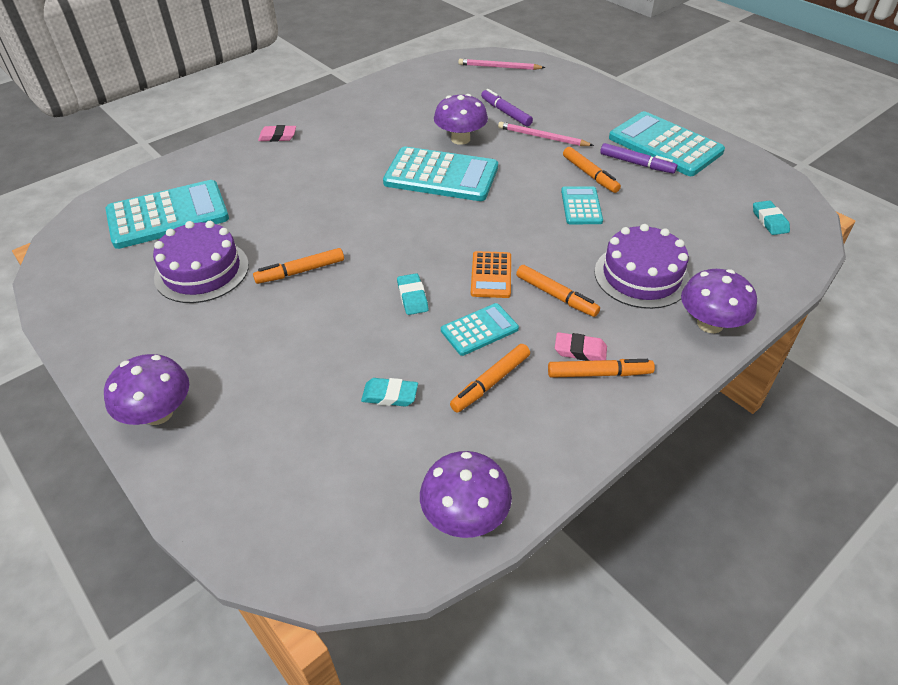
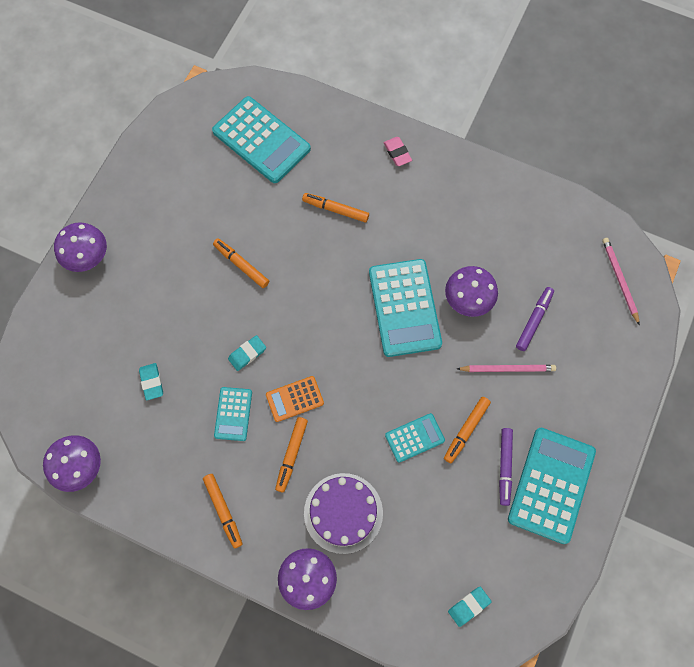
camera: 65 degrees right, 25 degrees up
(202, 271) = (214, 201): purple cake -> none
(479, 330) = (233, 414): turquoise calculator -> turquoise calculator turned 60 degrees clockwise
(490, 382) = (187, 441): orange marker -> orange marker (335, 210)
(542, 137) = (507, 369): pink pencil -> pink pencil turned 90 degrees clockwise
(580, 350) = (241, 491): pink eraser -> none

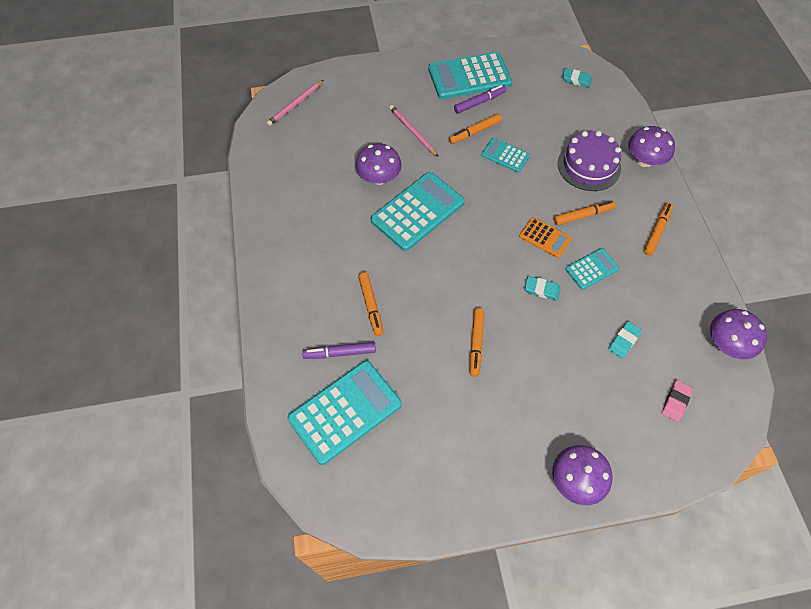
camera: 125 degrees left, 10 degrees down
(261, 140) = (345, 411): turquoise calculator -> turquoise calculator turned 45 degrees clockwise
(397, 153) = (282, 293): pink eraser -> pink eraser (675, 402)
(466, 430) = (474, 132): orange marker -> orange marker turned 150 degrees clockwise
(534, 320) = (364, 134): purple marker -> purple marker (340, 353)

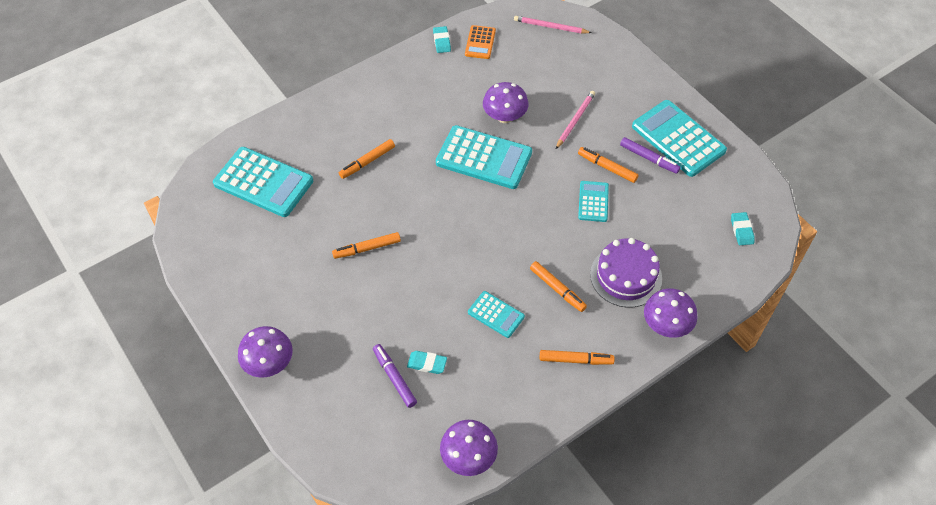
camera: 65 degrees right, 5 degrees down
(340, 353) = (313, 159): purple marker -> purple marker (394, 378)
(542, 290) = (450, 280): turquoise eraser -> turquoise eraser (442, 41)
(545, 238) = (511, 265): orange calculator -> orange calculator (480, 42)
(675, 402) = (381, 424): pink eraser -> none

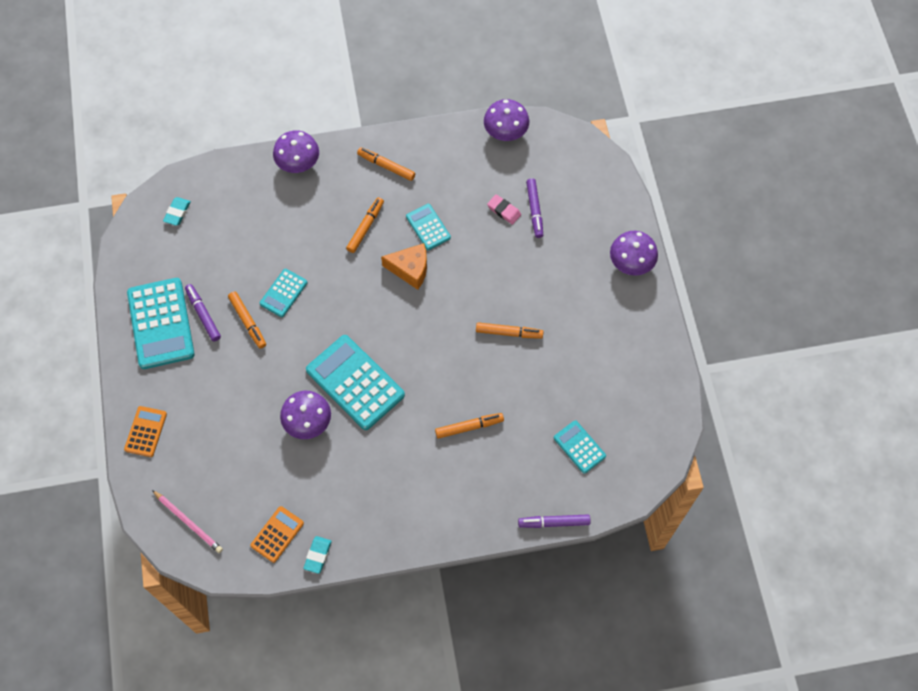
camera: 155 degrees left, 10 degrees up
(263, 182) = (579, 447): turquoise calculator -> turquoise calculator, size x0.53
(265, 123) = (554, 522): none -> purple marker
(427, 364) = (504, 211): turquoise eraser -> pink eraser
(490, 267) = (410, 269): none -> orange cheese
(557, 289) = (365, 227): orange marker -> orange marker turned 45 degrees clockwise
(575, 120) = (242, 387): pink pencil -> none
(626, 276) = (302, 214): purple cake -> none
(627, 65) = (146, 431): none -> orange calculator

